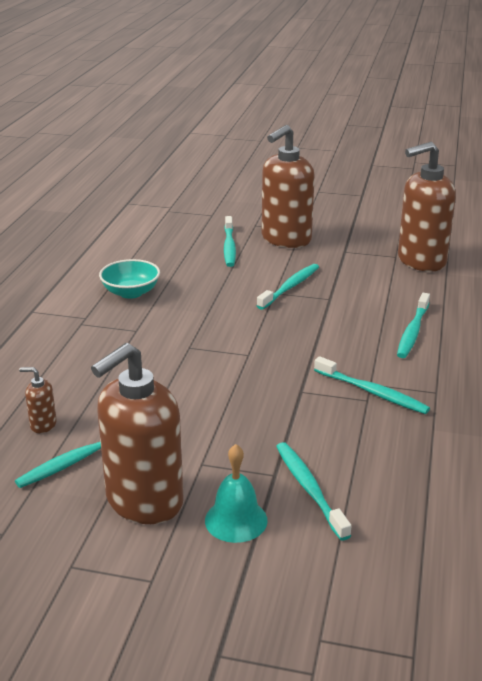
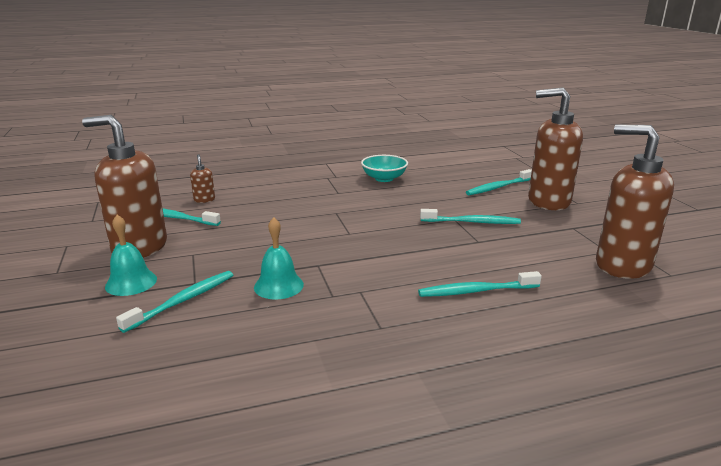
camera: 60 degrees right, 5 degrees down
(325, 424) = (278, 285): none -> turquoise bell
(372, 392) = (346, 295): turquoise toothbrush -> none

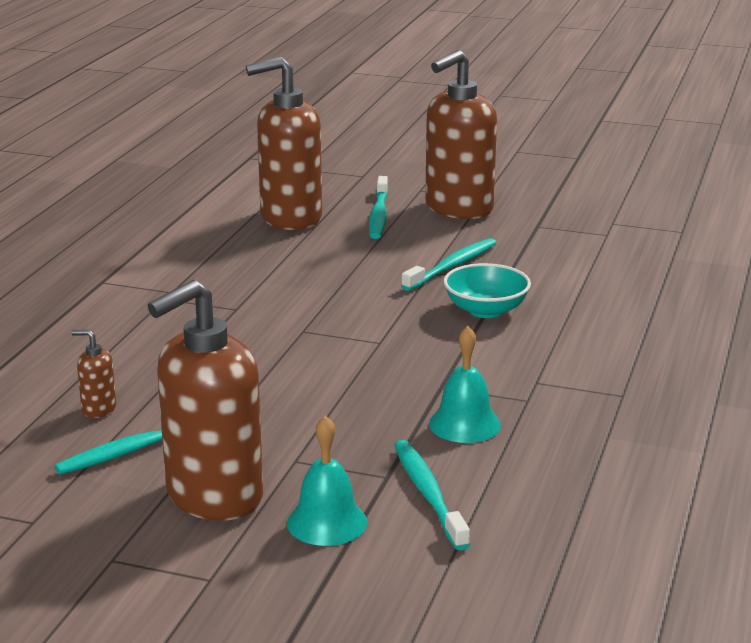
camera: 55 degrees left, 0 degrees up
(384, 178) = (236, 265): turquoise bowl -> turquoise bowl (486, 310)
(476, 291) = (608, 324): turquoise toothbrush -> none
(622, 265) = (640, 241): brown soap dispenser -> brown soap dispenser (290, 218)

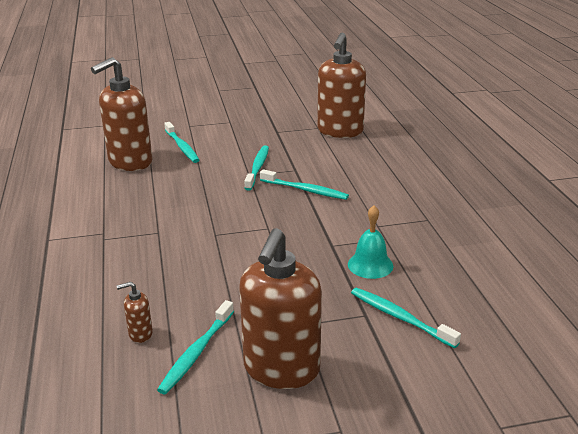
camera: 30 degrees left, 5 degrees up
(327, 522) = (366, 359): turquoise bell -> none
(458, 209) = (223, 132): brown soap dispenser -> brown soap dispenser (340, 131)
(486, 310) = (305, 190): turquoise bowl -> turquoise toothbrush

